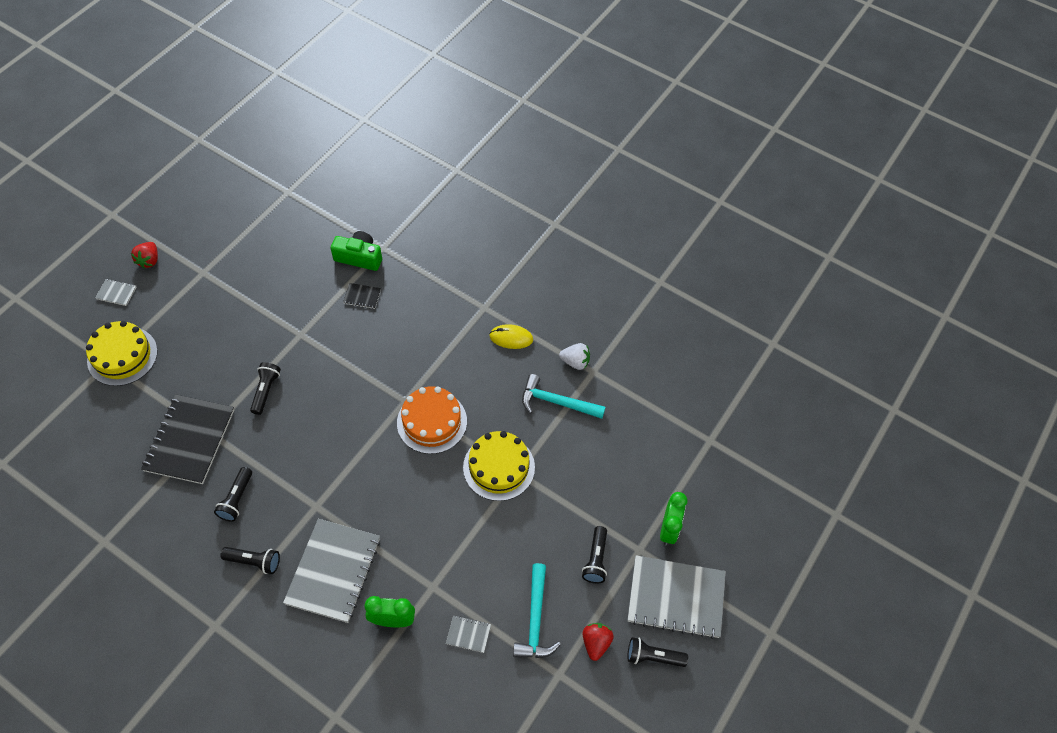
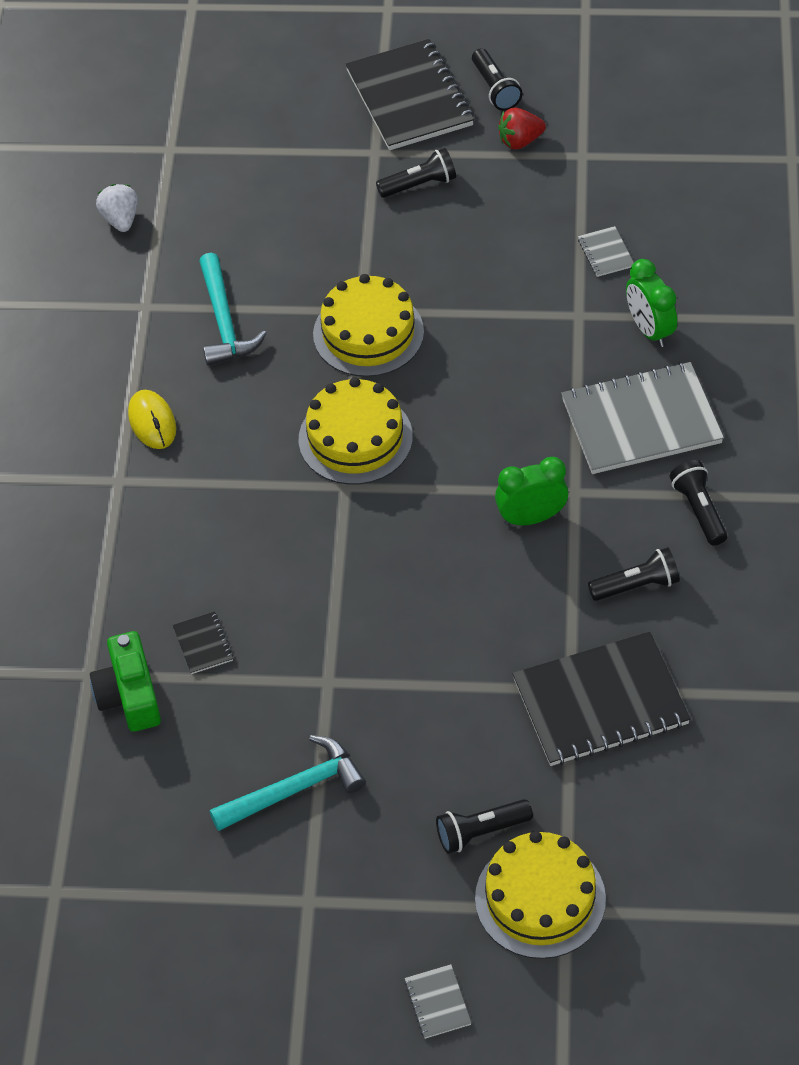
camera: 115 degrees left, 5 degrees down
(149, 260) = (341, 1003): red strawberry -> none
(266, 391) = (454, 661): black flashlight -> black flashlight (481, 832)
(432, 422) = (355, 438): orange cake -> yellow cake
(535, 619) = (537, 203): turquoise hammer -> turquoise hammer (294, 789)
(575, 362) = (143, 332): white strawberry -> white strawberry (120, 219)
(668, 529) = (327, 138): green clock -> green clock (531, 517)
(676, 597) = (409, 98): grey notebook -> black notebook

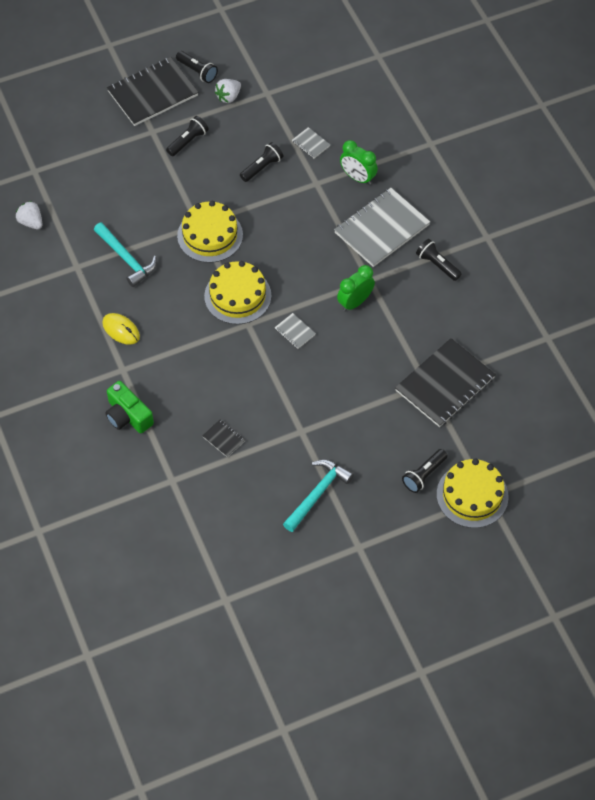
camera: 30 degrees left, 5 degrees up
(129, 695) = (200, 482): green camera -> green camera (128, 416)
(409, 98) = (153, 93): black notebook -> black notebook turned 75 degrees counterclockwise
(438, 1002) = (452, 568): grey notebook -> grey notebook (295, 331)
(520, 141) = (228, 97): red strawberry -> white strawberry
(636, 585) = (428, 317): black flashlight -> black flashlight (262, 167)

